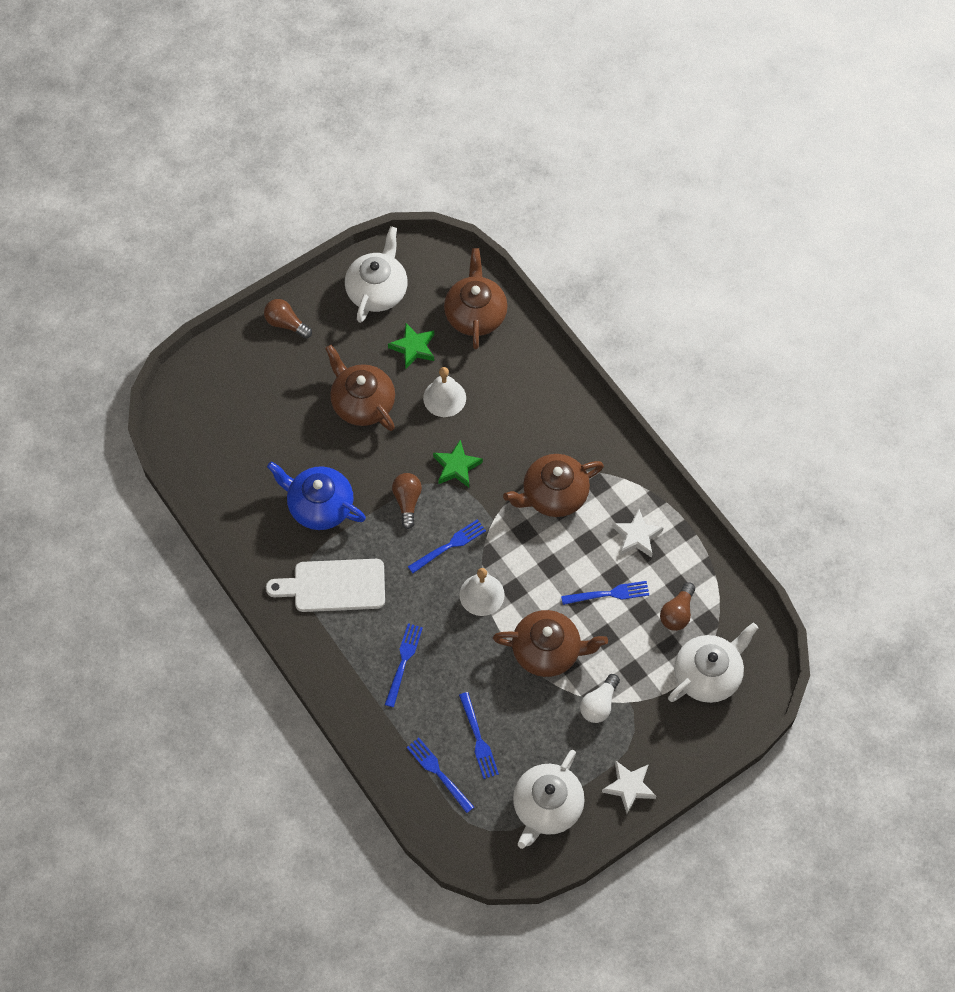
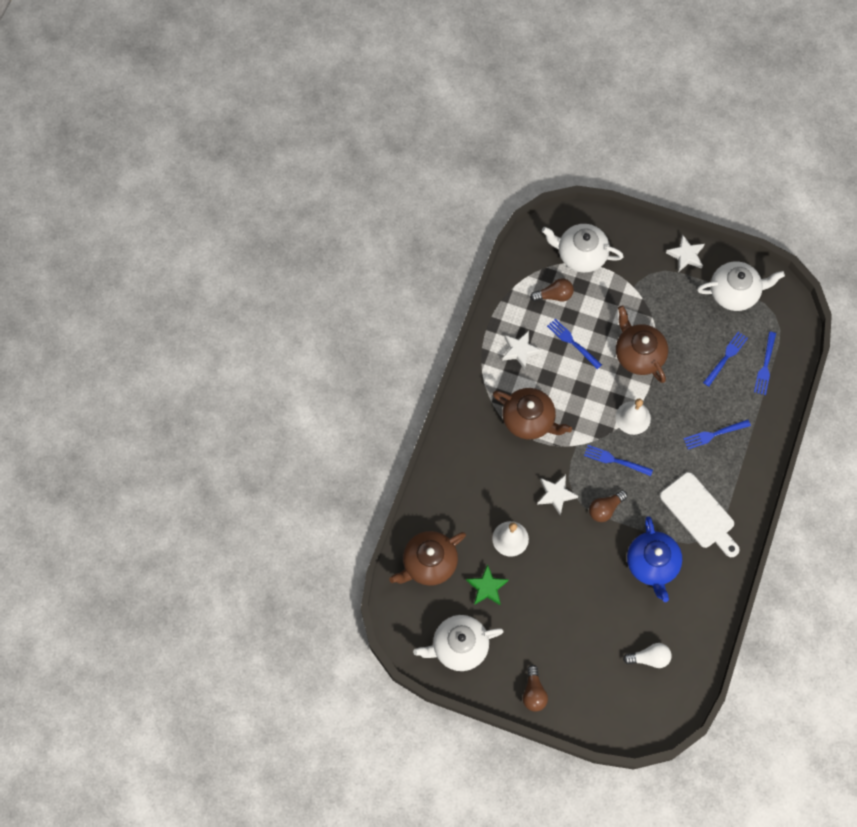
camera: 125 degrees left, 5 degrees up
(362, 403) = (555, 592): brown teapot -> none
(456, 467) = (556, 494): green star -> white star
(599, 704) = (649, 303): white light bulb -> white light bulb (649, 658)

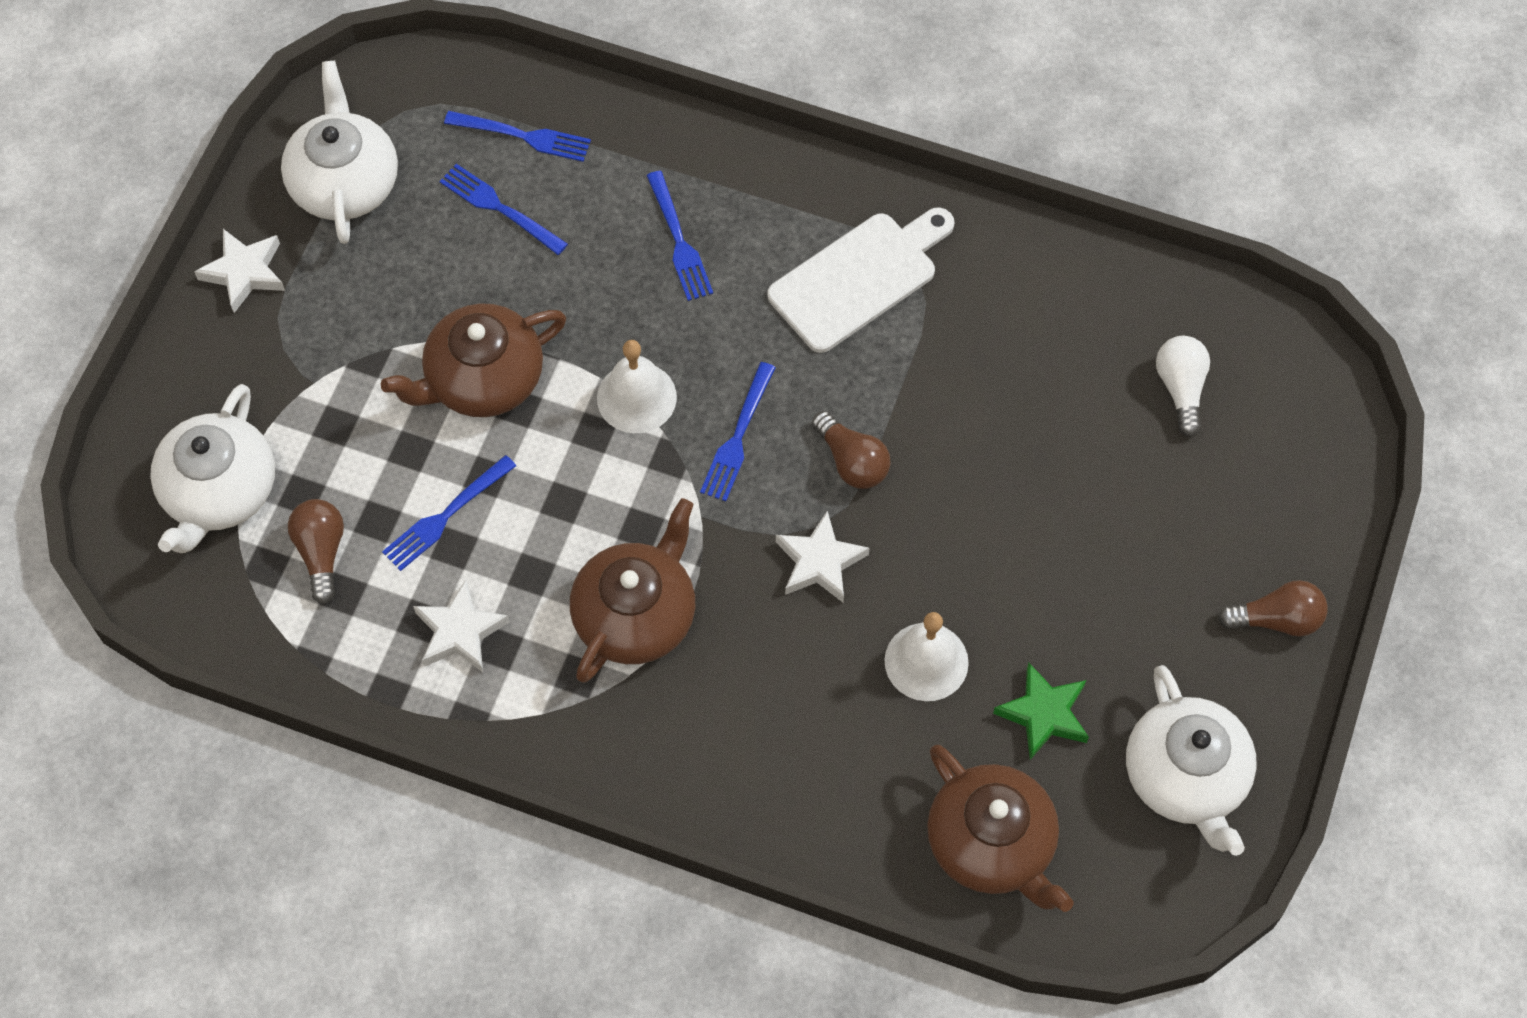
camera: 90 degrees left, 5 degrees down
(652, 564) = (975, 374): blue teapot -> none

